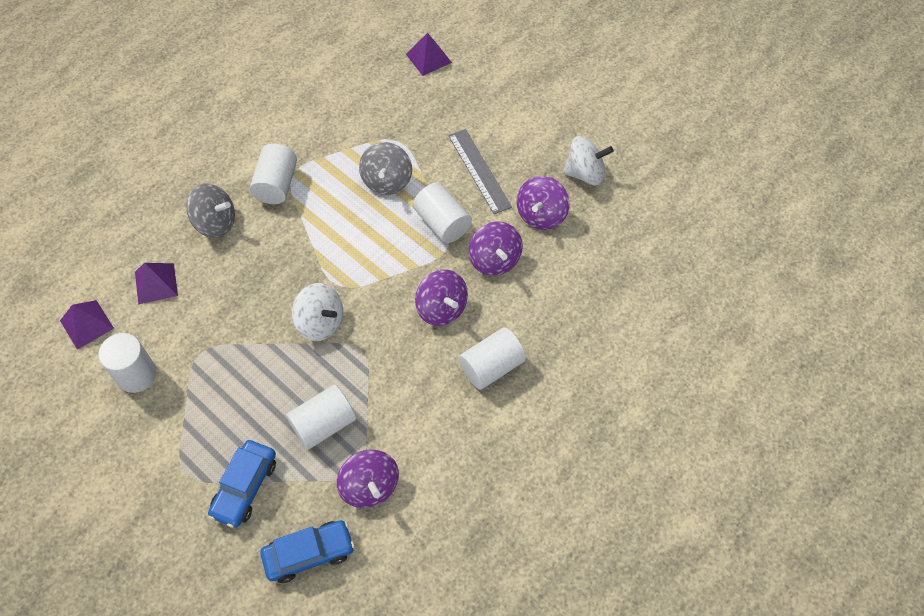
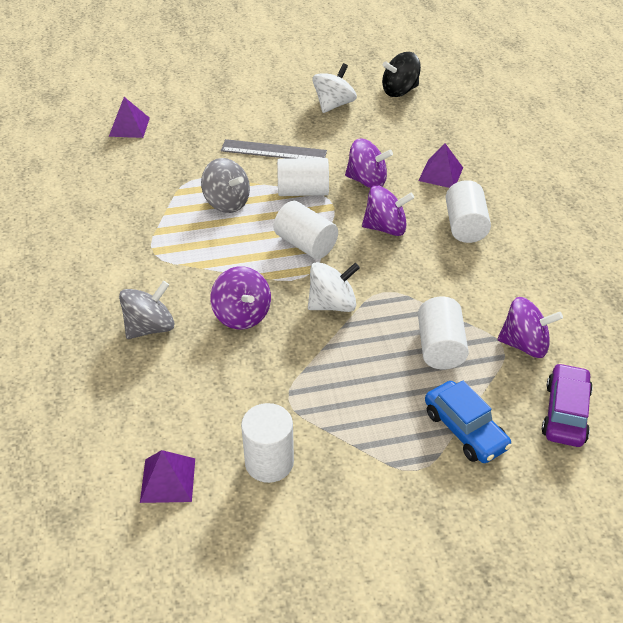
camera: 55 degrees left, 15 degrees down
(156, 283) = (174, 401): purple pyramid -> purple pyramid (440, 174)
(276, 184) = (153, 268): white cylinder -> white cylinder (305, 244)
(309, 553) = (565, 413): blue car -> purple car
(541, 215) = (349, 140): purple spinning top -> purple spinning top (242, 315)
(654, 210) = (400, 91): none -> black spinning top

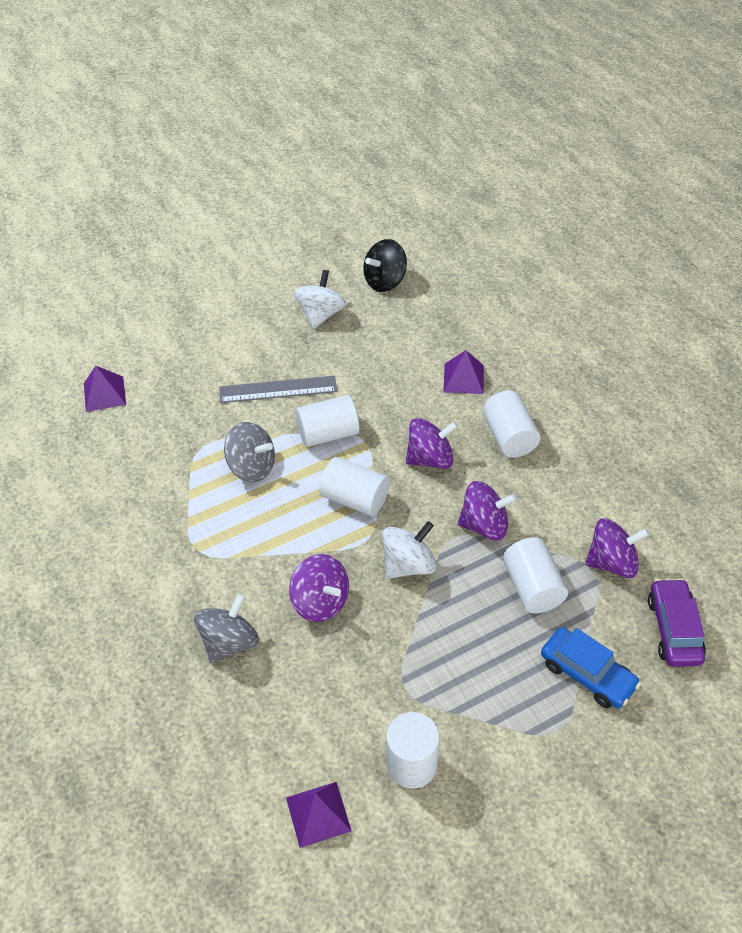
camera: 15 degrees left, 5 degrees up
(367, 180) = (390, 404): purple spinning top -> purple spinning top (484, 525)

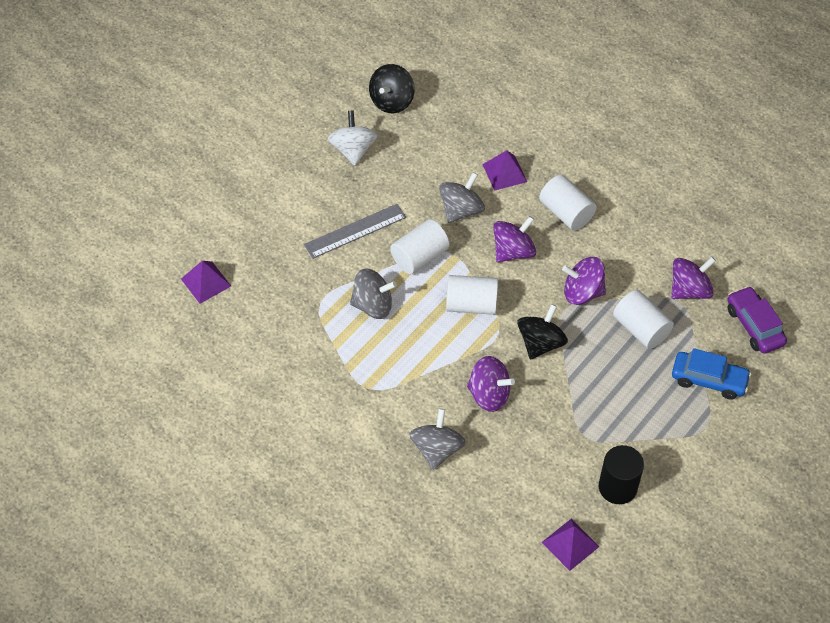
camera: 25 degrees left, 5 degrees up
(397, 401) = (461, 210): none -> grey spinning top
(408, 565) = (540, 343): white spinning top -> black spinning top
(412, 764) = (617, 487): white cylinder -> black cylinder
(484, 525) = (582, 292): purple spinning top -> purple spinning top turned 150 degrees counterclockwise

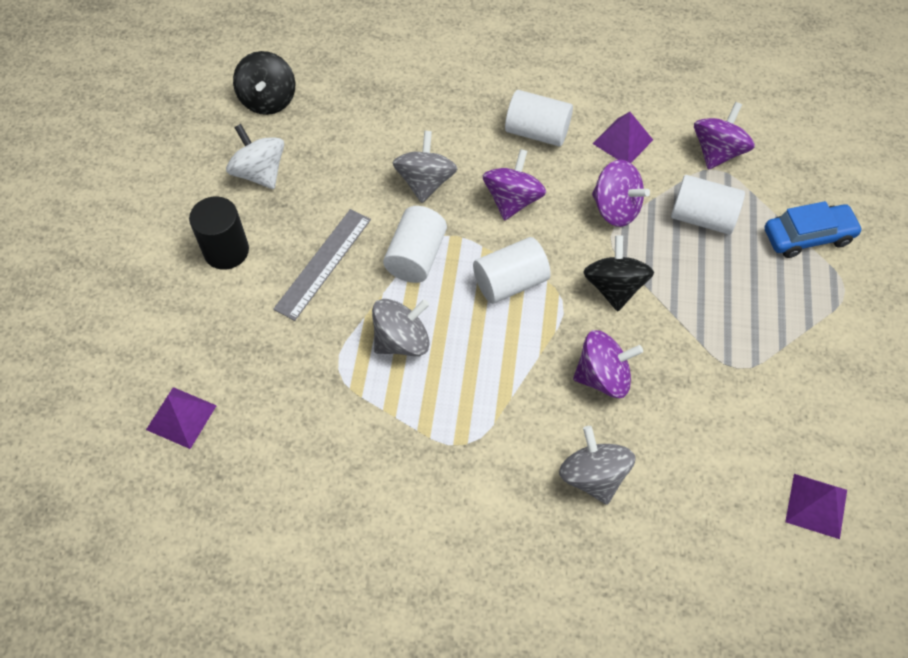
camera: 30 degrees left, 5 degrees up
(504, 173) = (443, 120): purple pyramid -> purple pyramid (622, 141)
(582, 292) = (615, 208): purple spinning top -> purple spinning top turned 120 degrees counterclockwise
(617, 487) = (812, 407): black cylinder -> black cylinder (226, 251)
(754, 326) = (805, 157): purple car -> none

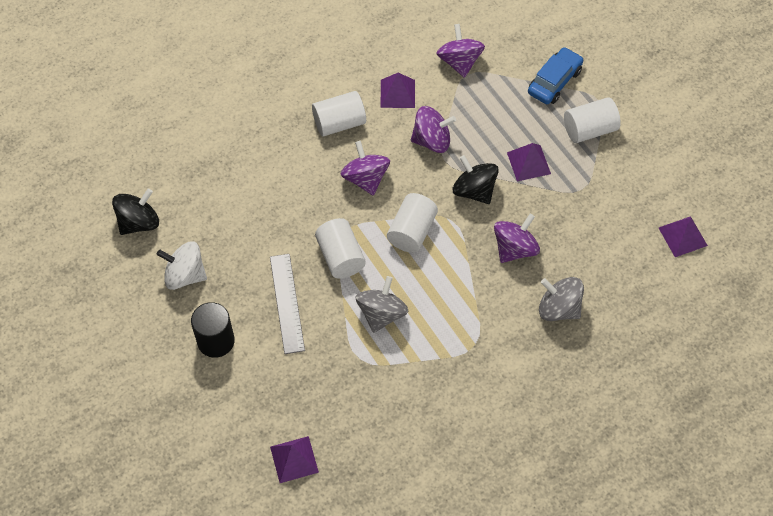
camera: 40 degrees left, 0 degrees up
(268, 100) = (139, 222): black spinning top -> black spinning top turned 90 degrees counterclockwise
(425, 182) = (300, 205): grey spinning top -> none
(701, 299) = (528, 163): none -> purple pyramid
(702, 217) = (486, 111): white cylinder -> white cylinder (589, 130)

